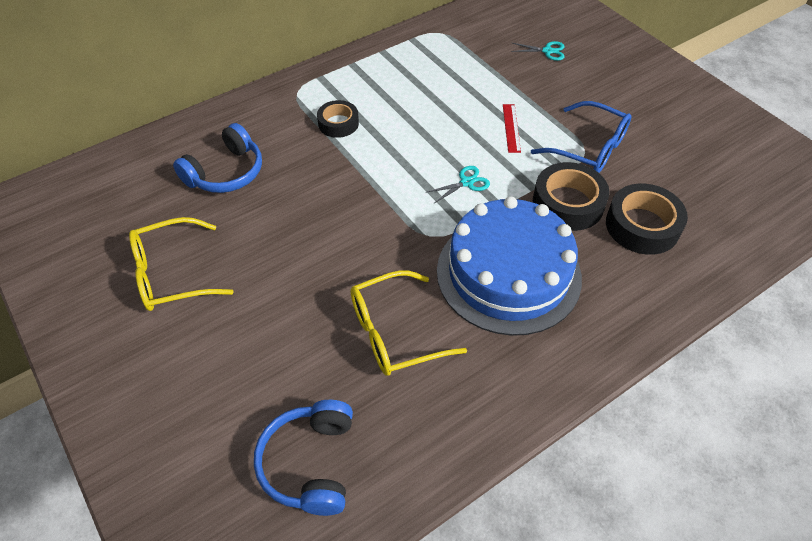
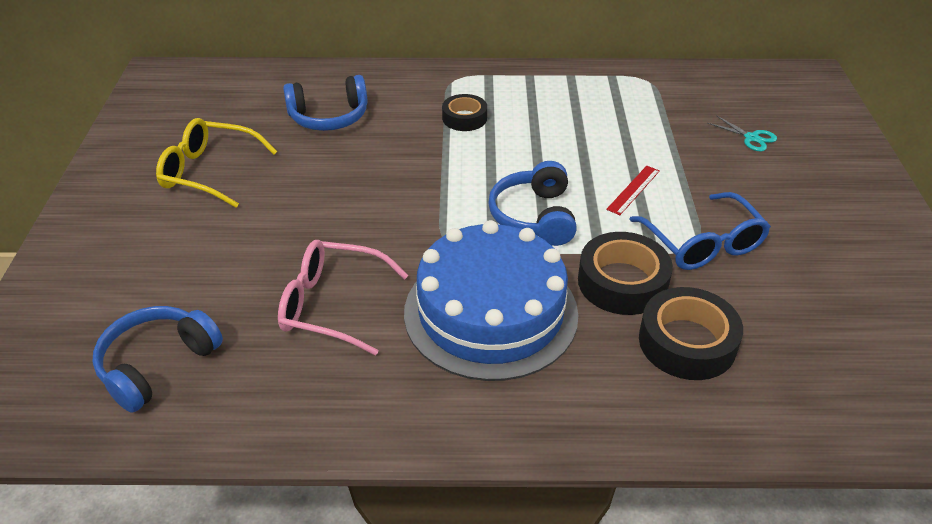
camera: 35 degrees right, 10 degrees down
(394, 333) = (331, 305): yellow glasses -> pink glasses
(466, 182) = (534, 216): turquoise scissors -> blue headphones

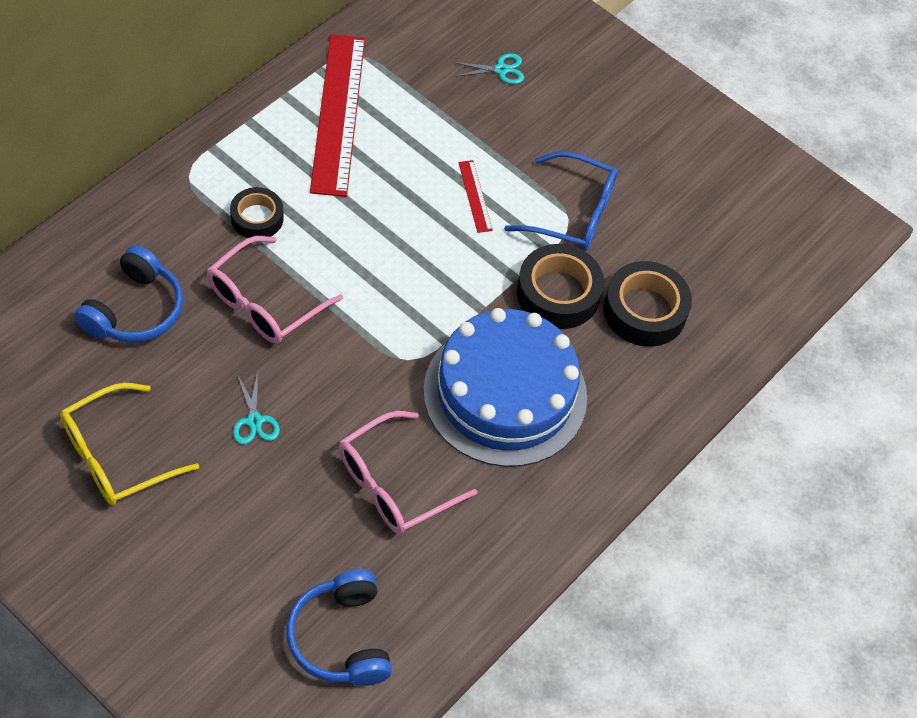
camera: 55 degrees left, 15 degrees up
(305, 208) = (254, 421): none -> turquoise scissors
(405, 158) = (264, 303): none -> pink glasses
(534, 216) = (435, 282): blue headphones -> none
(593, 100) = (338, 113): none -> red ruler

